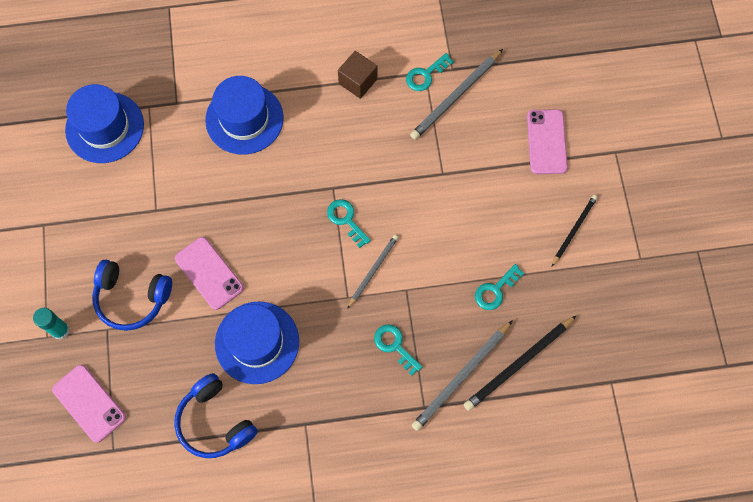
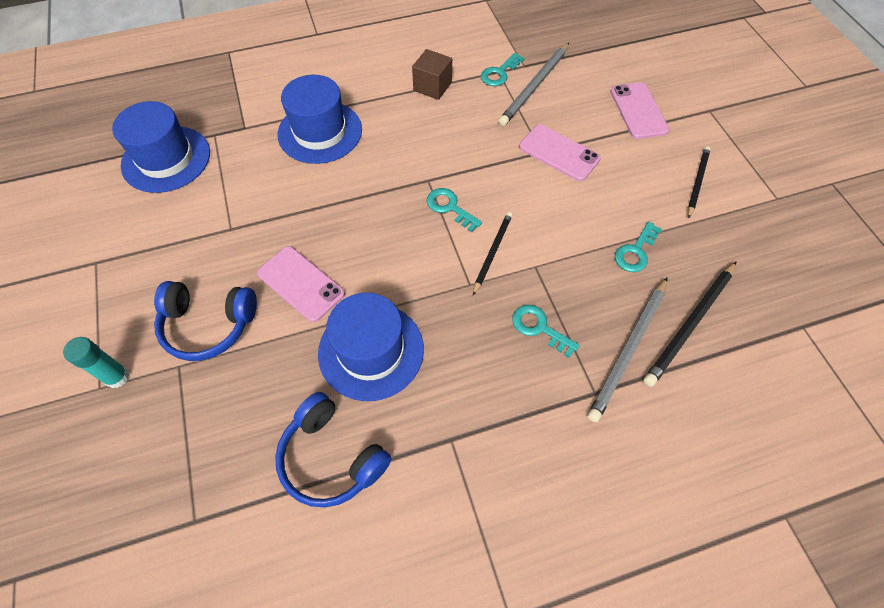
camera: 10 degrees left, 10 degrees down
(89, 403) = (158, 462): pink phone -> pink phone (559, 153)
(373, 270) = (492, 252): grey pencil -> black pencil

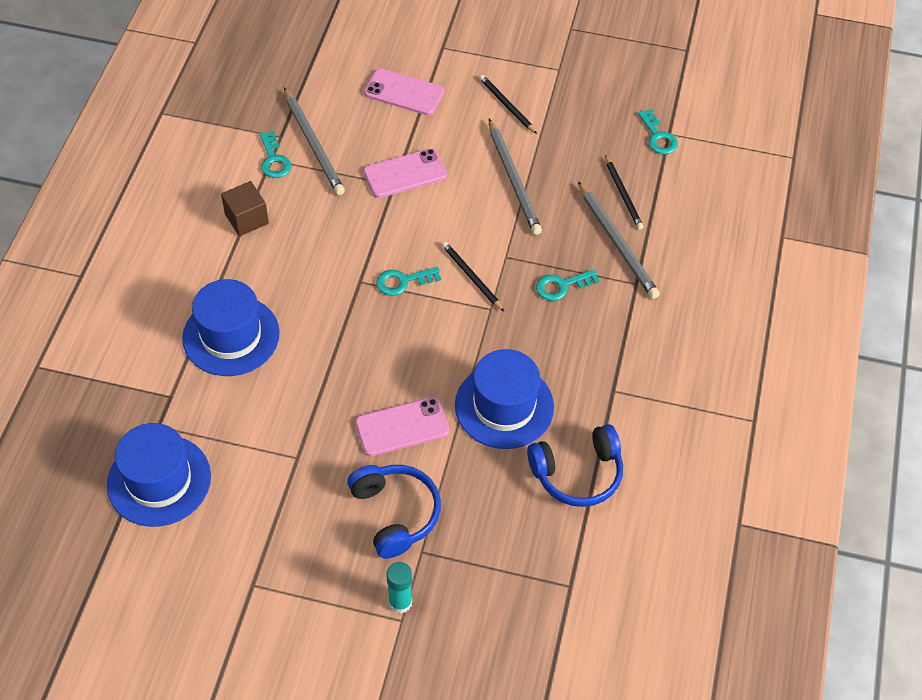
camera: 60 degrees left, 5 degrees down
(208, 325) = (395, 513): blue headphones -> blue headphones turned 60 degrees counterclockwise
(623, 228) = (513, 180): none -> grey pencil
(635, 251) = (540, 186): turquoise key -> turquoise key (658, 137)
(690, 324) = (623, 194): black pencil -> black pencil, size x0.63

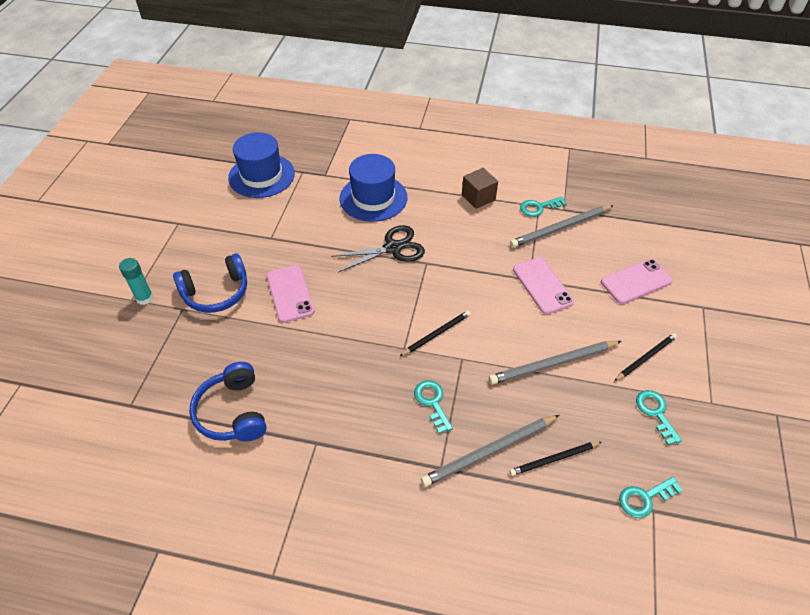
camera: 90 degrees right, 5 degrees down
(331, 315) = (393, 248): none -> black scissors
(403, 281) = (428, 289): turquoise key -> turquoise key (655, 413)
(404, 92) = (636, 281): pink phone -> pink phone turned 45 degrees clockwise
(504, 406) = (304, 359): blue hat -> none

